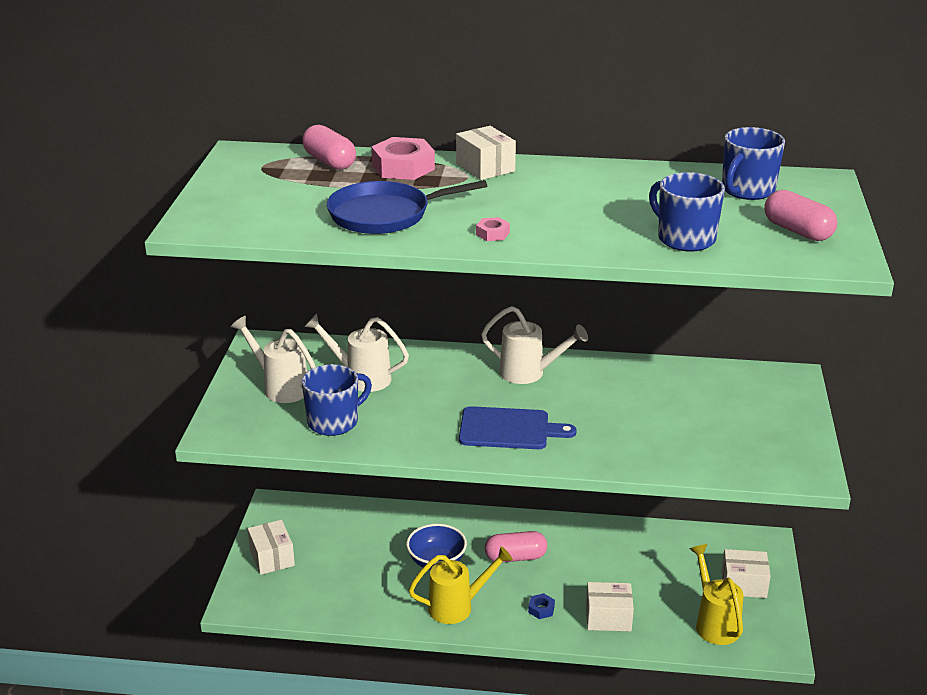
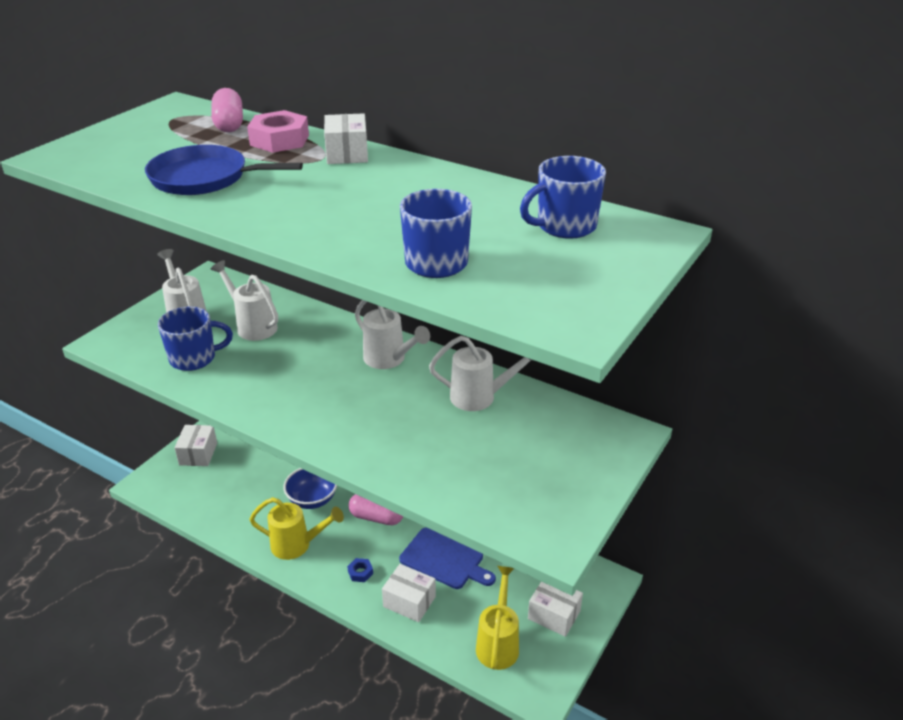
camera: 25 degrees right, 5 degrees up
(492, 234) = (267, 215): pink nut -> none
(508, 429) = (321, 407): blue cutting board -> blue cutting board (444, 560)
(642, 382) = (480, 397): none -> white watering can
(797, 231) = (564, 281): pink capsule -> none

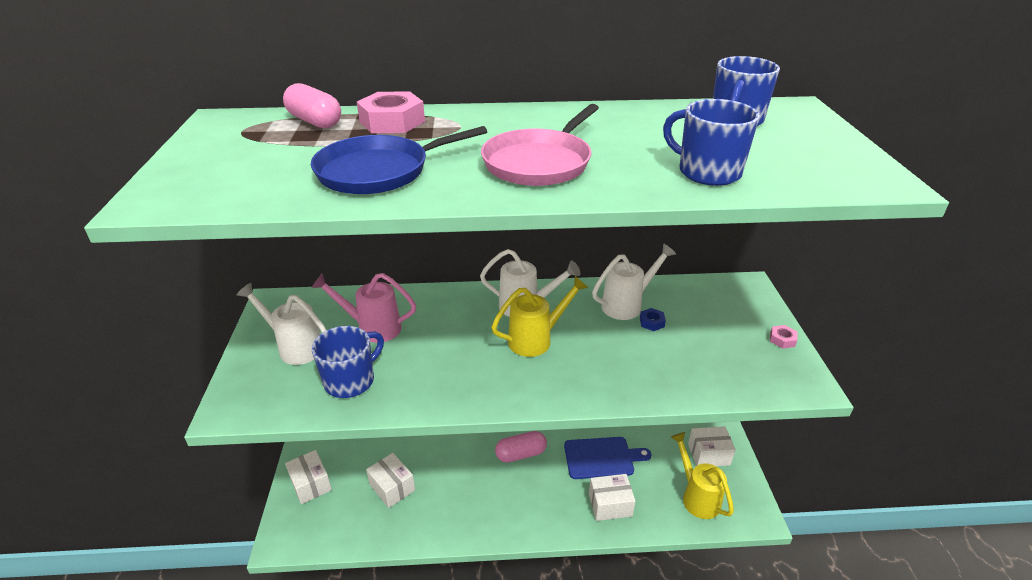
camera: 35 degrees left, 0 degrees up
(253, 326) = (373, 328): white watering can -> pink watering can
(297, 545) = (480, 513): yellow watering can -> yellow watering can (536, 339)
(312, 500) = (455, 468): blue bowl -> none
(322, 208) = (539, 162): none -> pink pan
(347, 154) = (475, 116): white box -> white box (392, 487)
(360, 572) = (552, 504): blue nut -> blue nut (651, 322)
(590, 496) = (782, 339): none -> pink nut

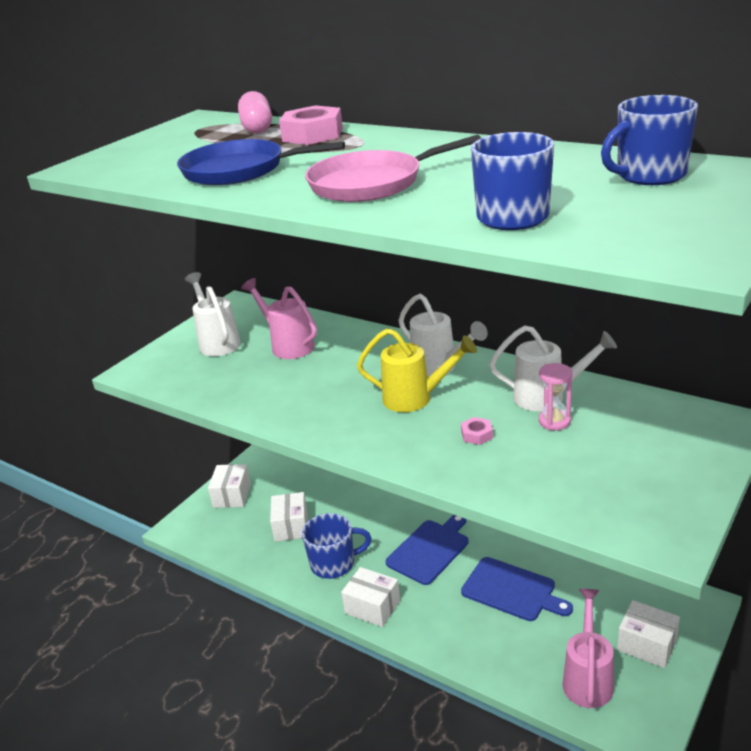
camera: 40 degrees right, 5 degrees down
(351, 381) = (230, 379): blue mug -> blue mug (334, 563)
(521, 454) = (430, 550): pink capsule -> blue cutting board
(610, 504) = (479, 637): white box -> white box (372, 607)
(651, 322) = (554, 421): blue nut -> pink hourglass
(697, 497) = (587, 678): yellow watering can -> pink watering can
(782, 339) = (697, 489): pink nut -> pink nut (477, 435)

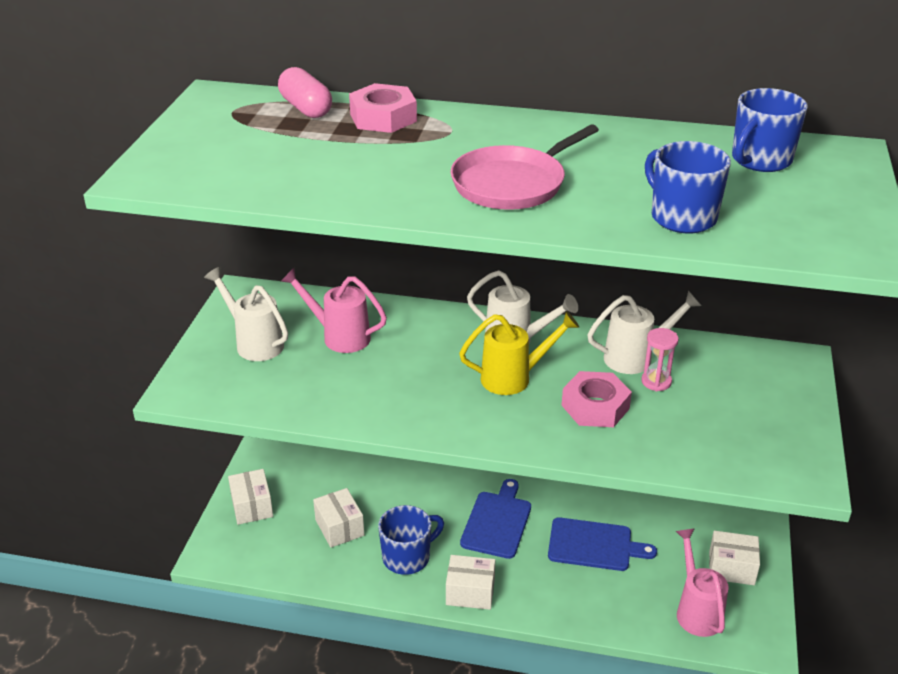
camera: 25 degrees left, 5 degrees up
(239, 170) = (350, 173): blue pan -> none
(477, 435) = (595, 407): pink nut -> pink nut, size x2.08

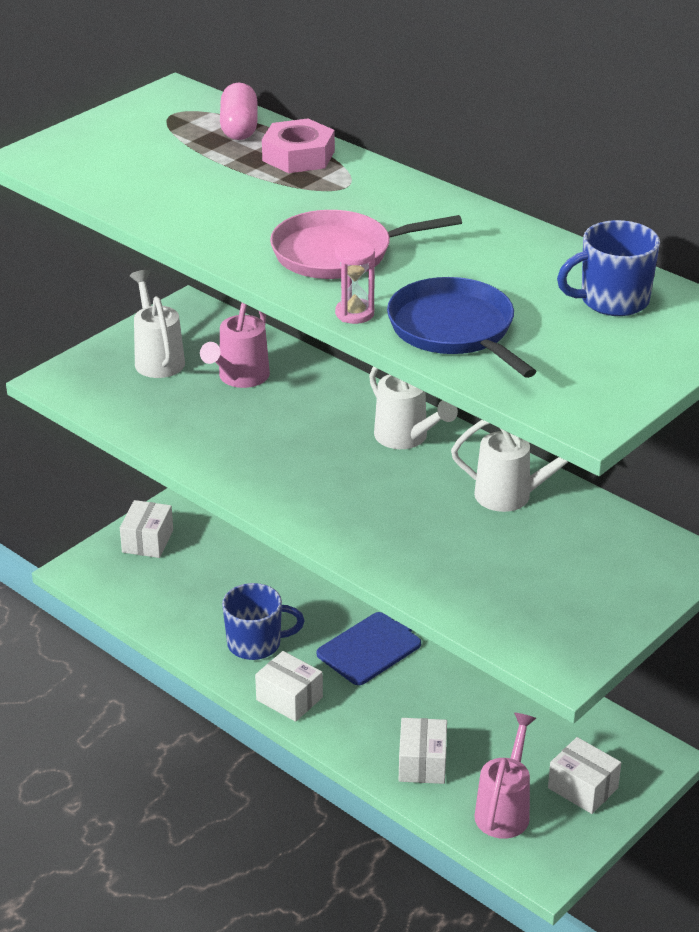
camera: 30 degrees right, 0 degrees up
(339, 336) = (240, 378): pink watering can -> pink watering can turned 120 degrees counterclockwise
(339, 527) = (213, 591): white box -> white box (422, 763)
(513, 378) = (367, 472): yellow watering can -> none
(594, 545) = (453, 707): blue cutting board -> none
(595, 407) = (420, 526): pink nut -> none
(656, 382) = (508, 525): pink hourglass -> pink hourglass (354, 313)
(681, 217) = (454, 330): blue mug -> blue pan

